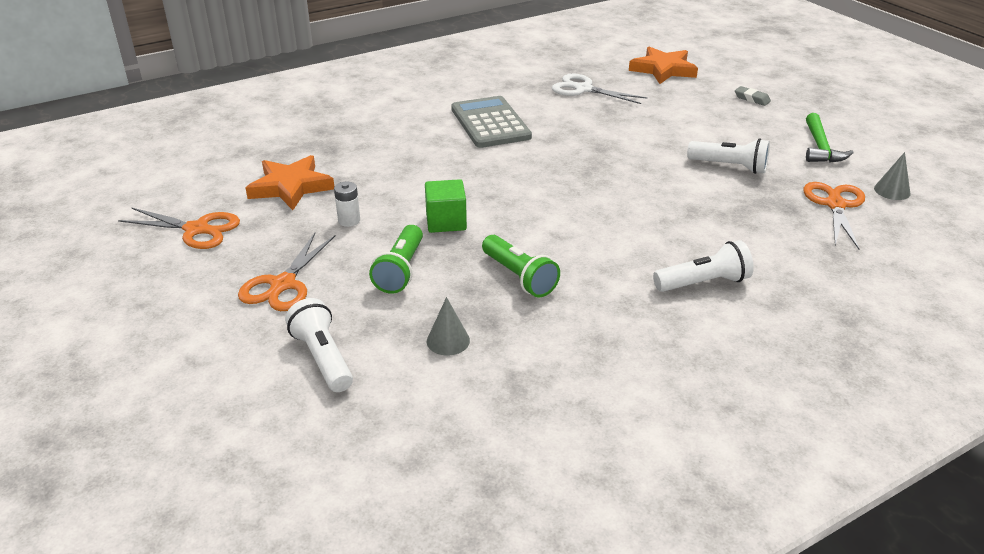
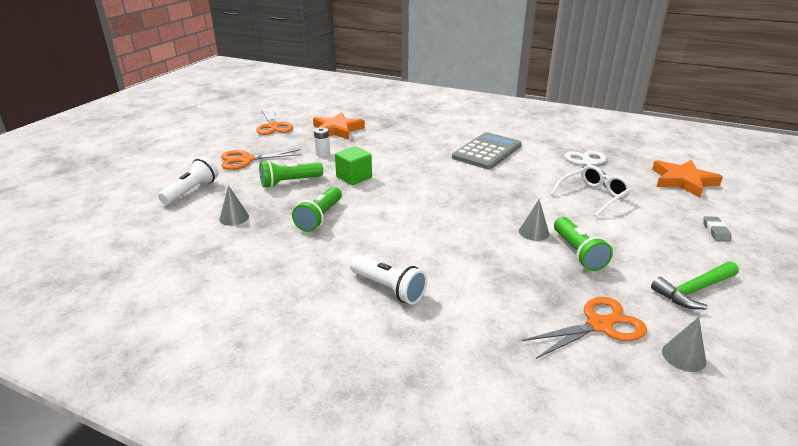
camera: 55 degrees right, 5 degrees down
(645, 116) = (593, 196): none -> white glasses
(677, 170) = (534, 232): none -> grey cone
(729, 166) = (578, 253): white flashlight -> green flashlight

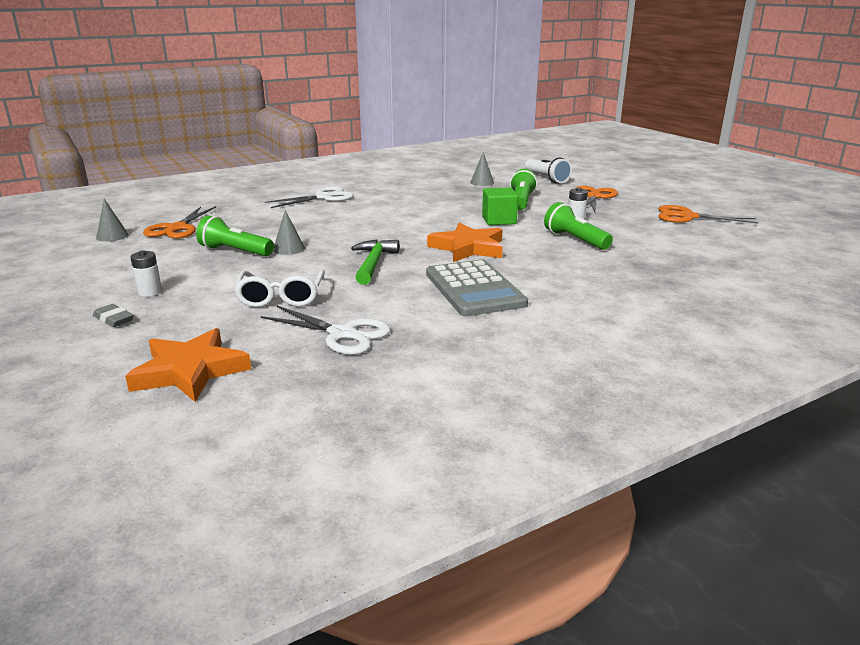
camera: 125 degrees right, 5 degrees down
(320, 217) = (442, 199): green flashlight -> green flashlight (575, 240)
(337, 130) = (645, 238): orange star -> orange star (468, 248)
(388, 288) = (323, 197): white flashlight -> white scissors
(679, 243) = (150, 292): none -> white battery
(694, 290) = (118, 266): green hammer -> green hammer (373, 263)

